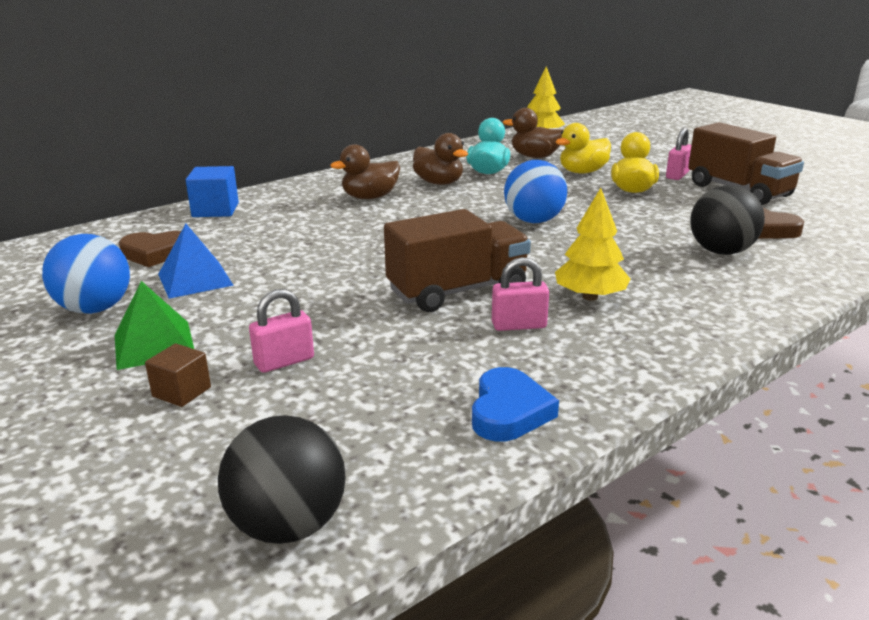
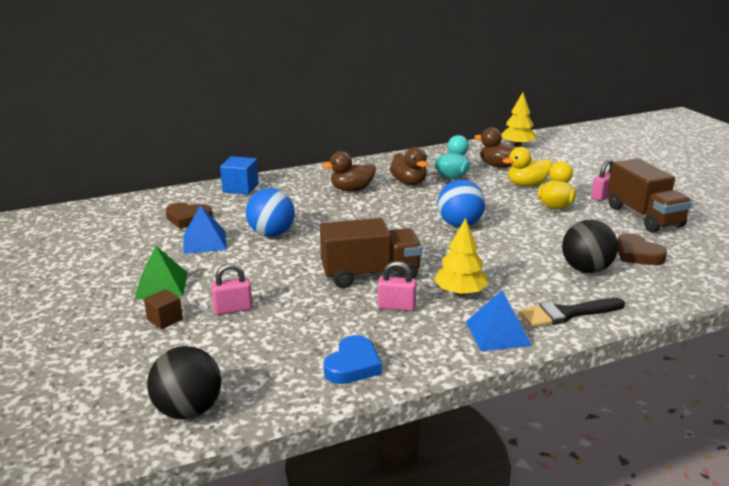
camera: 15 degrees right, 0 degrees up
(95, 309) = (137, 255): blue ball -> blue ball (271, 234)
(674, 339) = (498, 333): none -> blue pyramid
(739, 304) = (566, 314): none -> black brush

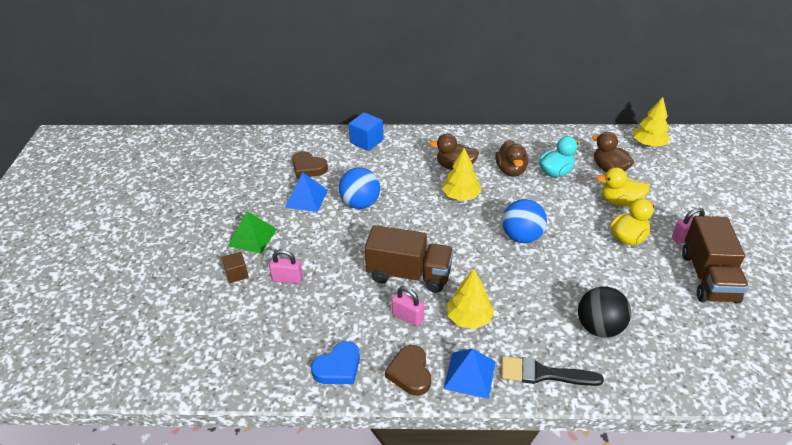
camera: 25 degrees right, 15 degrees up
(188, 410) = (207, 368): black ball -> none
(375, 208) = (460, 196): none -> yellow tree
(637, 254) = (663, 325): brown heart -> brown heart (410, 373)

